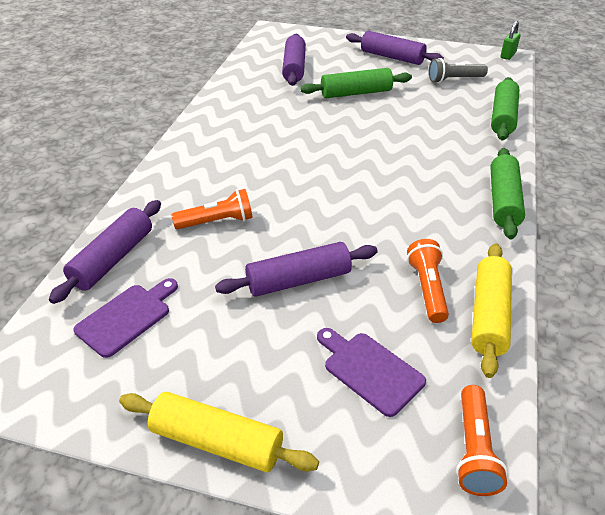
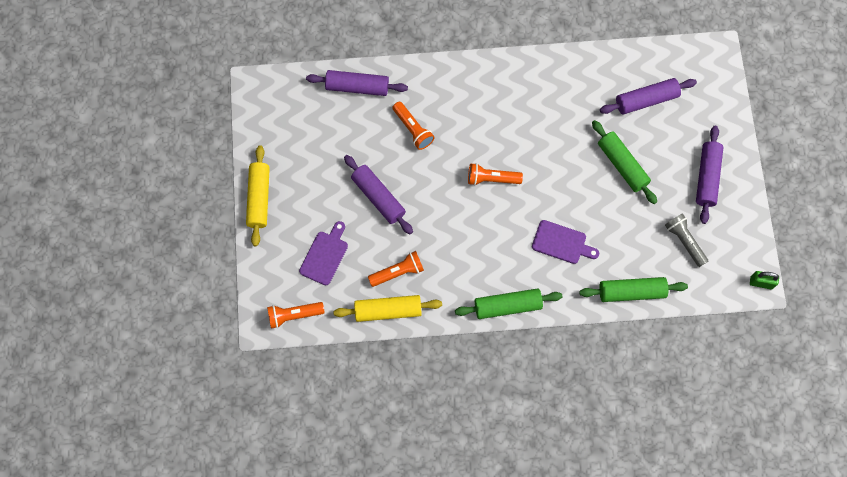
camera: 70 degrees right, 30 degrees up
(127, 317) = (317, 119): purple cutting board -> purple cutting board (562, 243)
(326, 175) = (491, 179): none -> orange flashlight

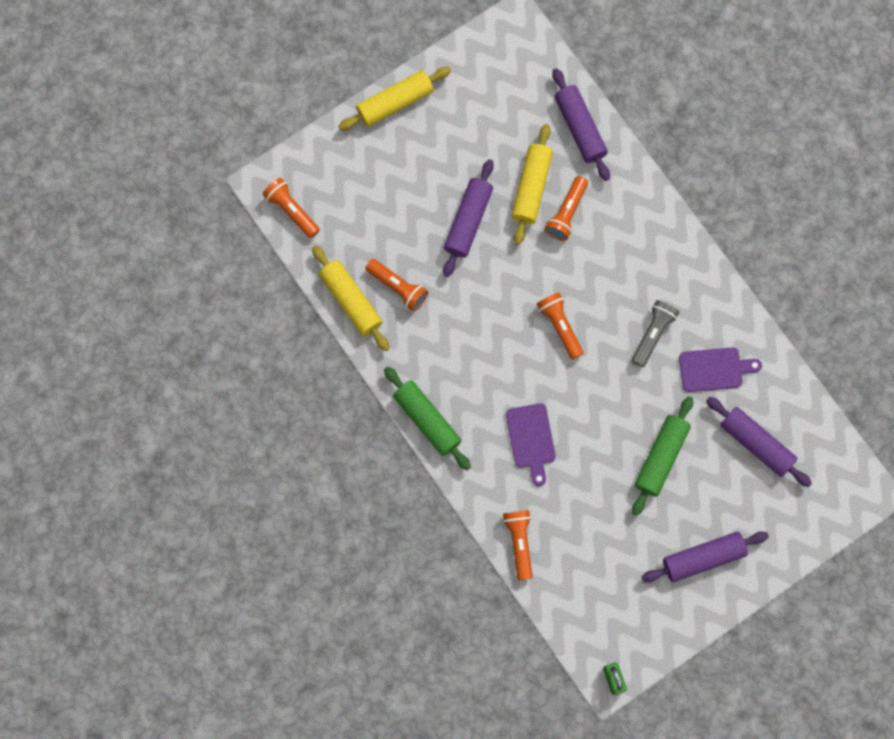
camera: 60 degrees right, 5 degrees up
(325, 255) = (373, 204): purple cutting board -> purple cutting board (714, 369)
(380, 142) = (531, 187): none -> yellow rolling pin
(631, 292) = (519, 542): green rolling pin -> orange flashlight
(684, 241) = (611, 571): grey flashlight -> grey flashlight (653, 334)

